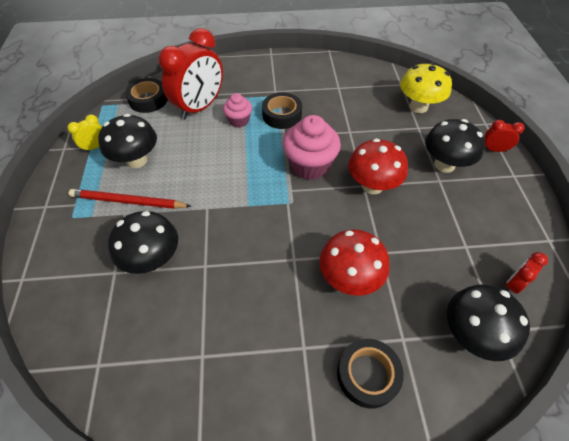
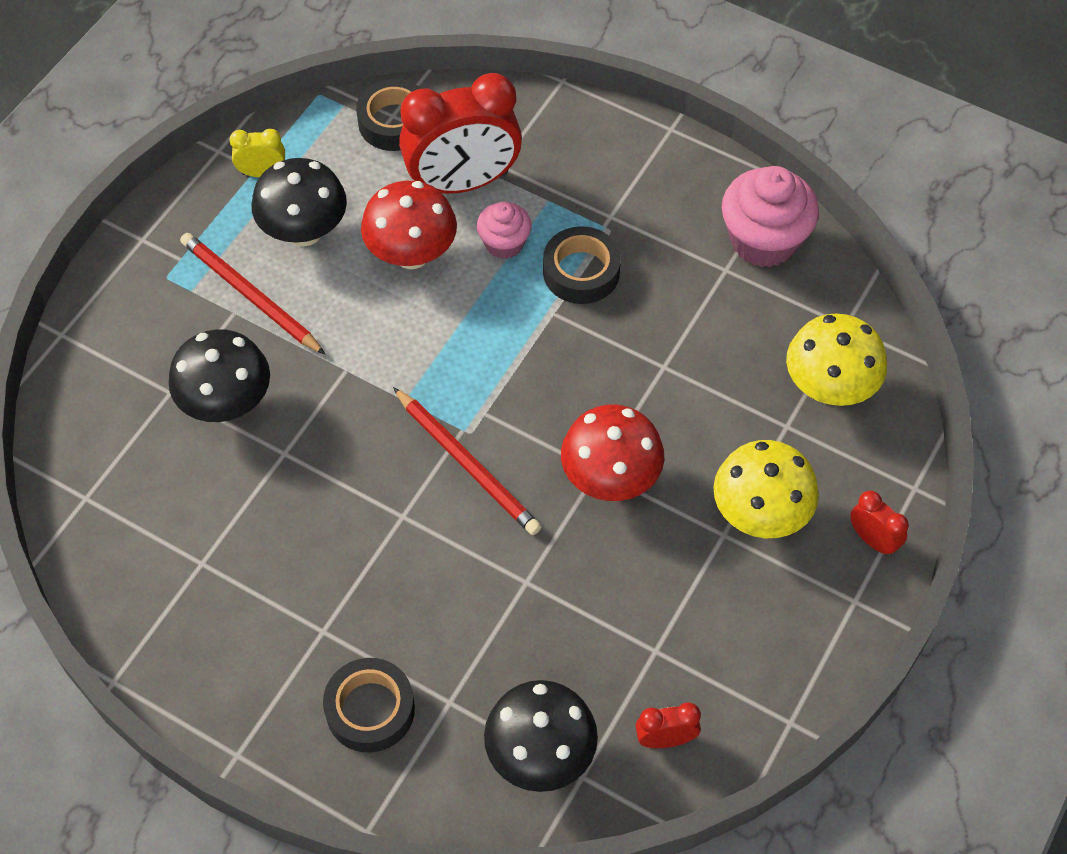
camera: 35 degrees right, 5 degrees up
(304, 216) = (467, 464): none -> red pencil
(309, 165) = (546, 389): pink cupcake -> pink cupcake (763, 240)
(349, 278) = (452, 587): red mushroom -> red mushroom (411, 254)
(444, 164) = (760, 514): black mushroom -> yellow mushroom

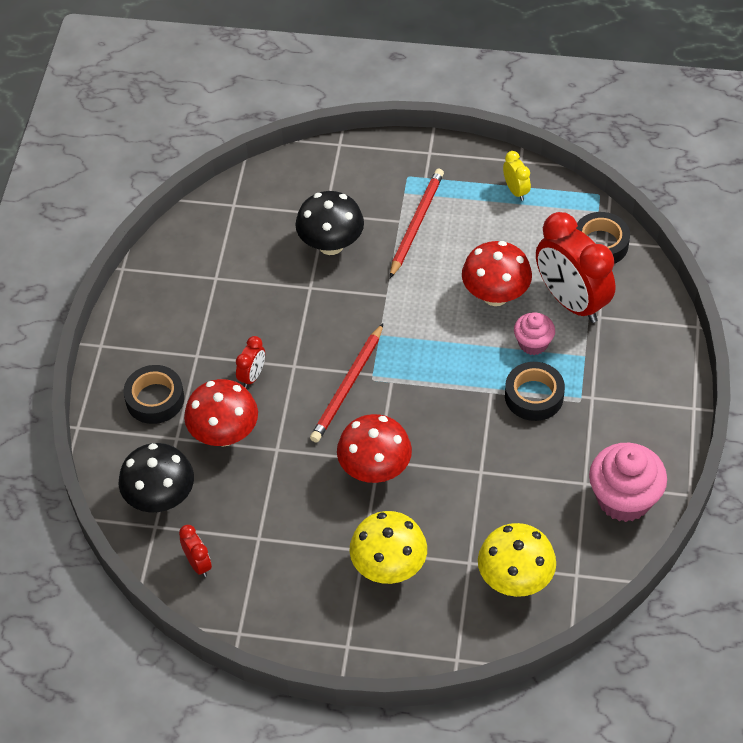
camera: 70 degrees right, 5 degrees down
(304, 231) = (481, 231): black mushroom -> none
(472, 638) = (224, 434): none -> red mushroom
(872, 540) = (400, 644): red clock -> red clock (252, 376)

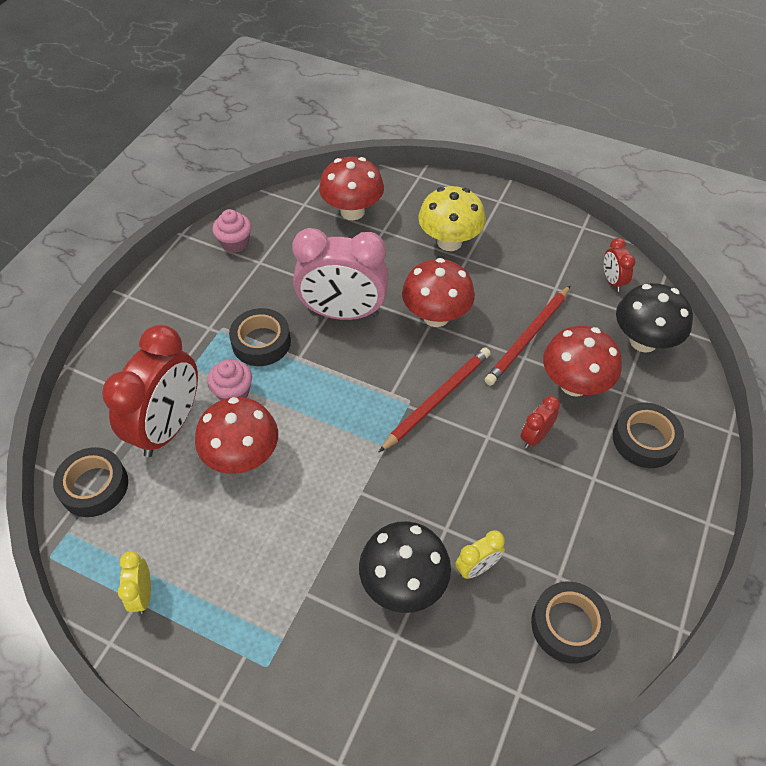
camera: 165 degrees left, 0 degrees up
(204, 250) = (568, 625): none -> black tape
(279, 268) = (477, 567): none -> yellow clock
(416, 224) = (287, 582): red pencil -> red pencil (528, 337)
(469, 448) = (343, 313): none -> pink clock
(515, 579) = (352, 211): yellow mushroom -> red mushroom
(571, 301) = (169, 427): red clock -> red clock turned 45 degrees clockwise
(624, 499) = (235, 243): pink cupcake -> pink cupcake, size x0.57

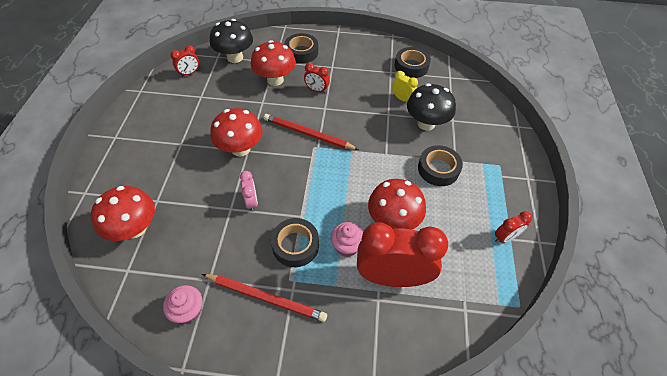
camera: 110 degrees left, 0 degrees up
(94, 486) = (460, 304): black tape -> black tape (438, 169)
(143, 594) = (505, 237): yellow clock -> red clock
(343, 313) = (251, 202): pink clock -> pink clock, size x0.45
(449, 242) = (164, 156): yellow mushroom -> none
(528, 337) = (246, 102): red pencil -> red pencil (266, 297)

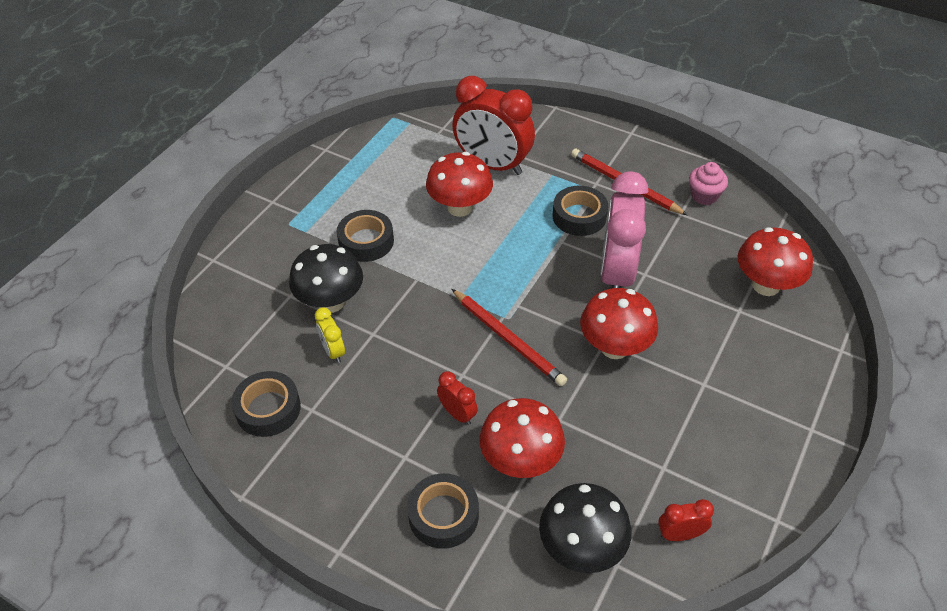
camera: 155 degrees left, 5 degrees down
(251, 202) = (616, 273): pink clock -> pink clock, size x2.24
(347, 246) = (524, 200): pink cupcake -> none
(505, 237) = (355, 161): red clock -> none

